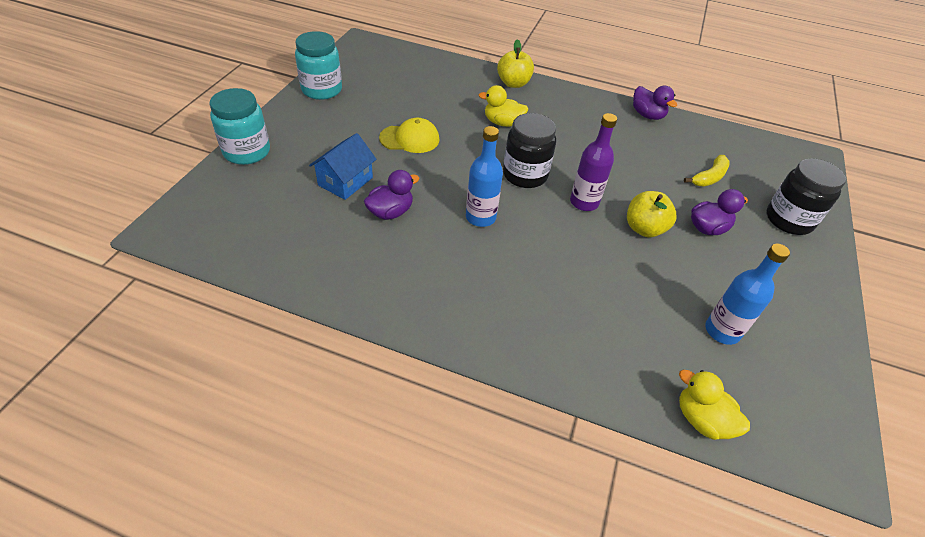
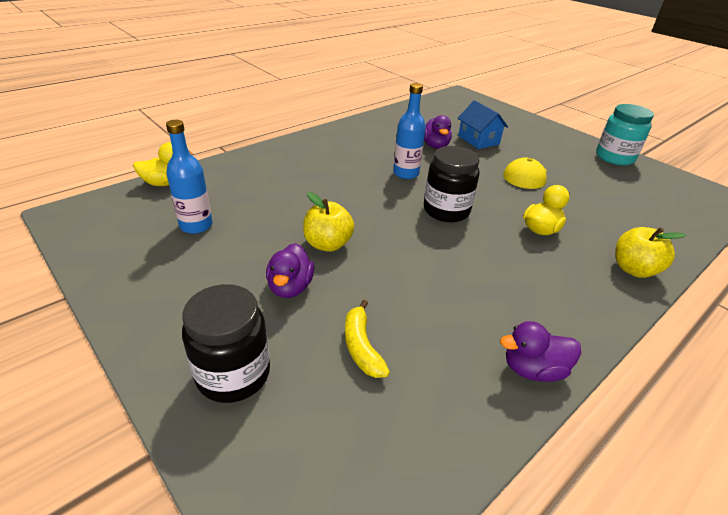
camera: 120 degrees right, 10 degrees down
(247, 152) = (527, 120): turquoise jar -> none
(584, 202) = (388, 226): purple bottle -> none

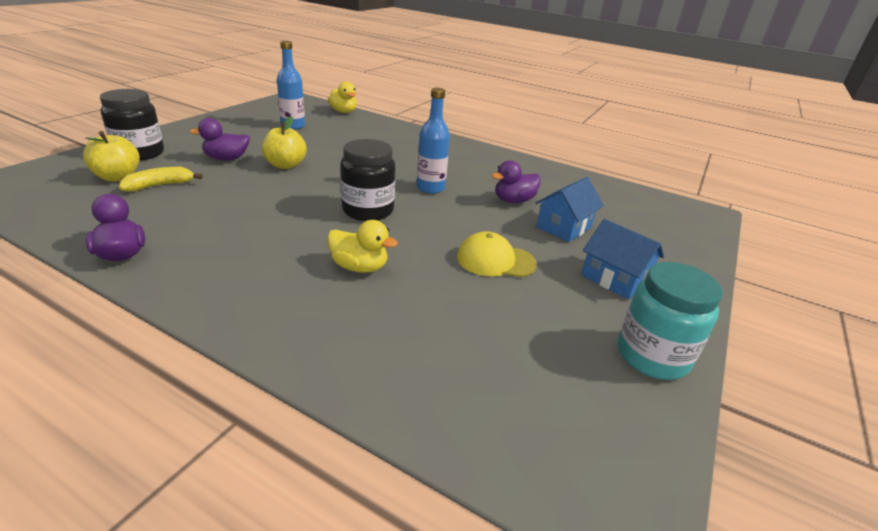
camera: 70 degrees right, 5 degrees down
(542, 144) = (614, 279): none -> blue house
(633, 269) = (294, 336): yellow apple -> yellow apple (117, 177)

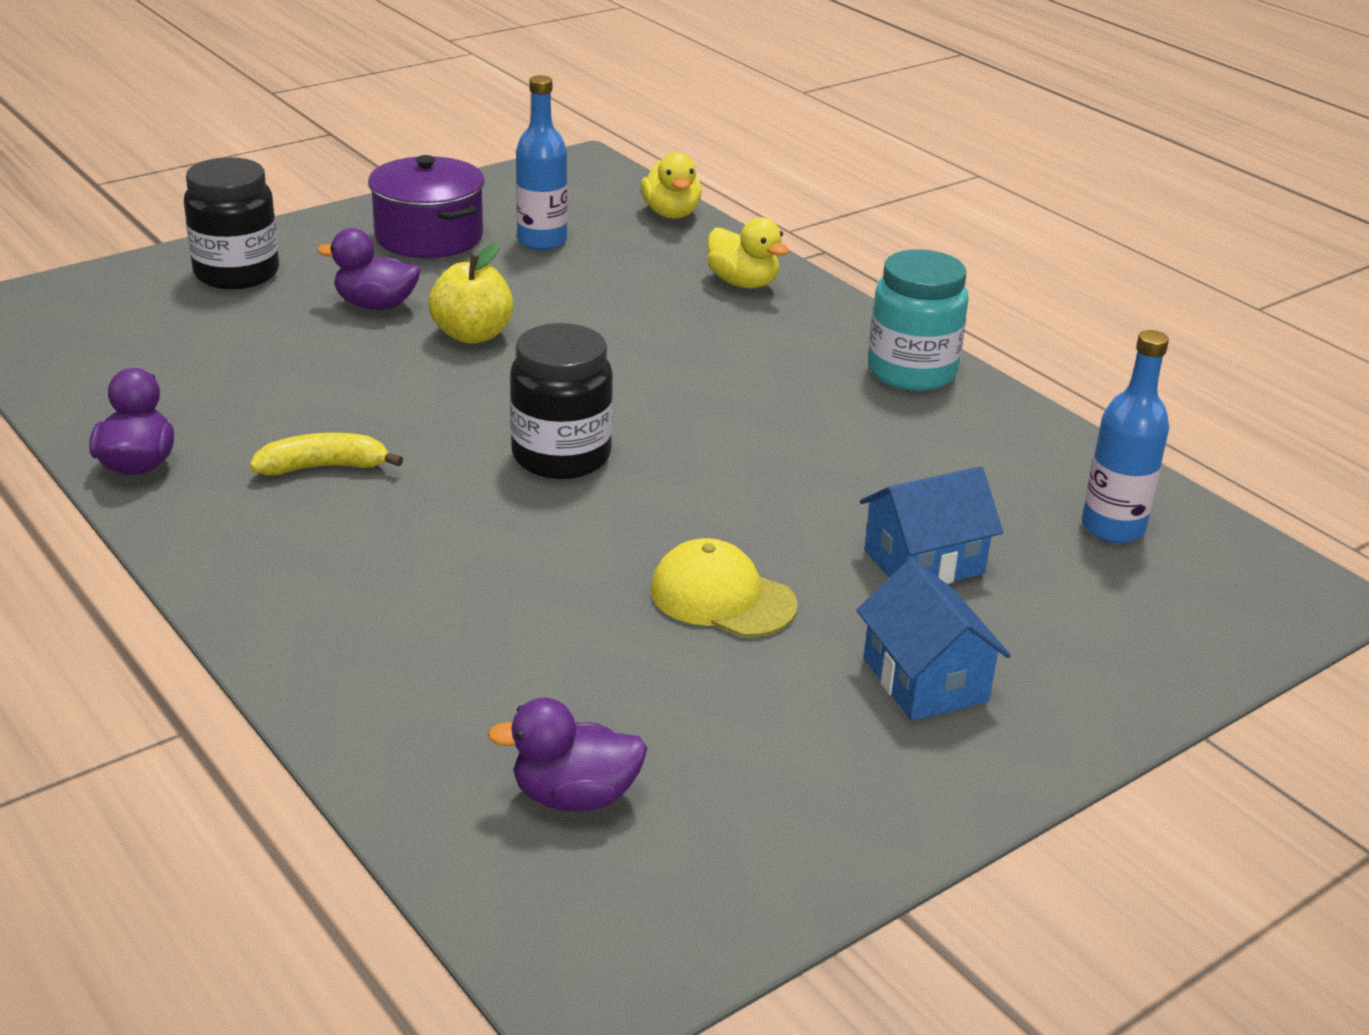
camera: 25 degrees right, 0 degrees up
(117, 177) = (184, 319): yellow apple -> none
(160, 185) = (241, 347): yellow banana -> yellow banana (323, 467)
(237, 129) = (429, 237): none -> purple pot
(359, 267) = (475, 559): yellow duck -> yellow duck (743, 283)
(430, 188) = (718, 429): blue bottle -> blue bottle (1112, 527)
(513, 200) = (870, 486): purple duck -> purple duck (574, 796)
(652, 356) = (853, 816): turquoise jar -> turquoise jar (911, 372)

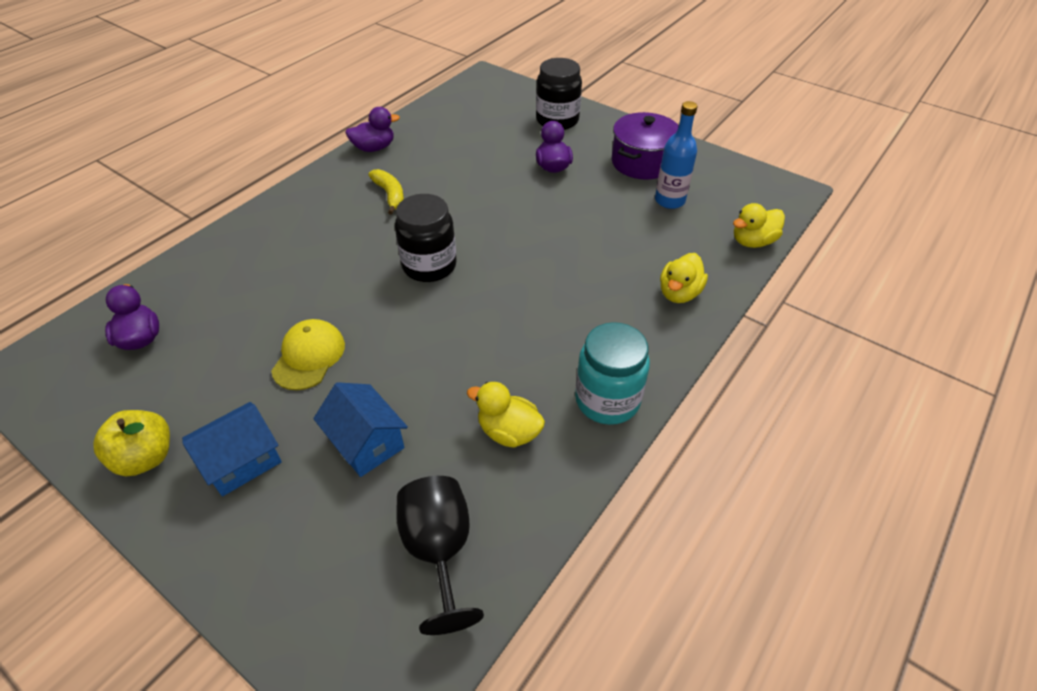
camera: 75 degrees right, 15 degrees up
(472, 335) = (541, 205): yellow apple -> yellow apple (146, 457)
(941, 448) = (508, 432): none -> yellow duck
(1112, 527) = (439, 550): blue bottle -> black goblet

